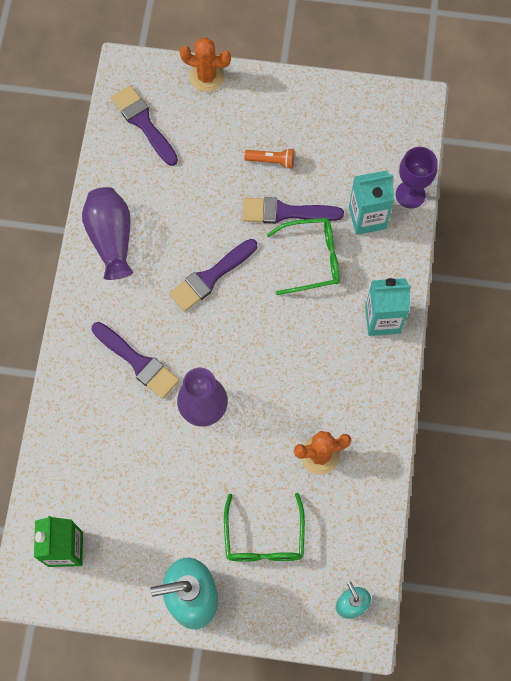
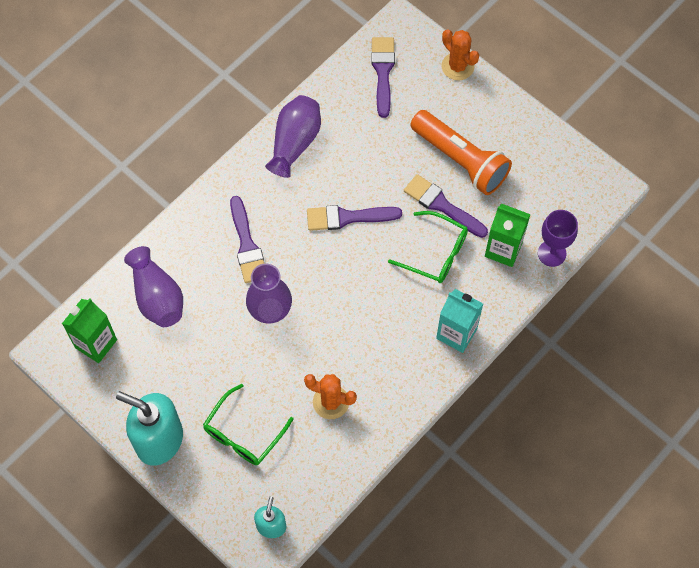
camera: 35 degrees right, 5 degrees down
(91, 466) = (157, 297): none -> purple vase
(271, 161) = (460, 160): orange flashlight -> orange flashlight, size x2.34
(367, 218) = (503, 249): turquoise carton -> green carton

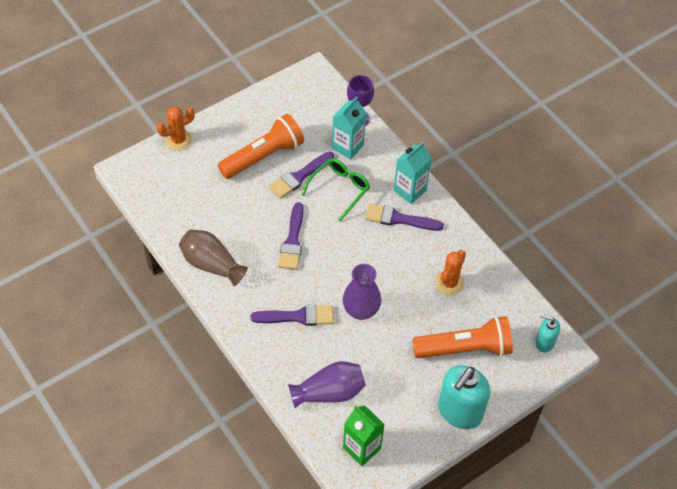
camera: 80 degrees left, 10 degrees down
(243, 434) = (465, 348): green glasses -> orange flashlight
(295, 142) = (211, 264): purple vase -> brown vase
(383, 72) = (165, 190): purple brush -> purple brush (399, 219)
(503, 249) = (347, 147): green carton -> turquoise carton

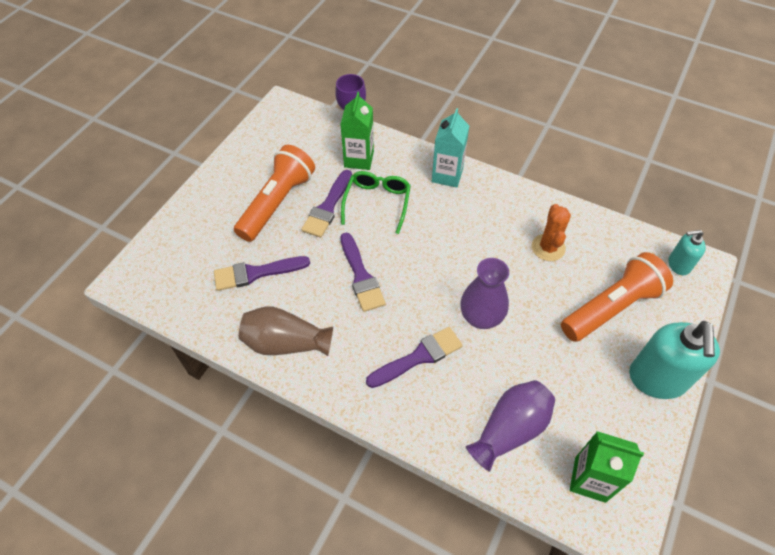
camera: 25 degrees left, 0 degrees up
(178, 140) = (172, 223): orange cactus -> none
(347, 147) = (359, 159): turquoise carton -> green carton
(399, 219) = (455, 206): purple brush -> purple brush (256, 273)

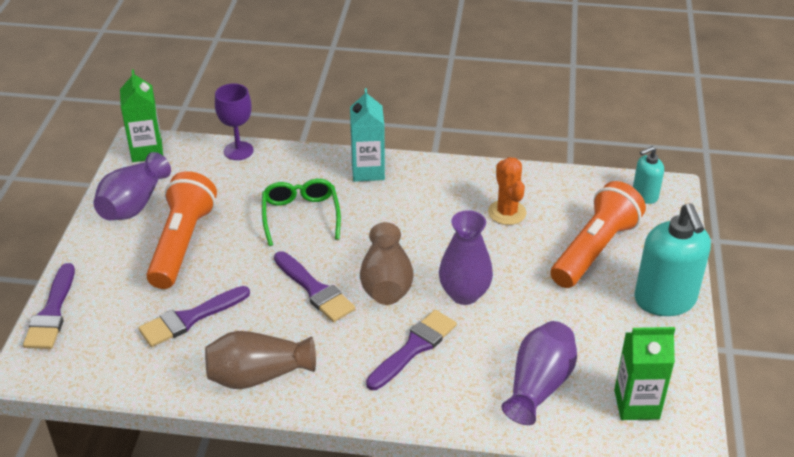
camera: 20 degrees left, 15 degrees down
(256, 157) = (134, 204): none -> purple vase
(328, 207) = (245, 233): purple brush -> purple brush (52, 312)
(359, 159) = (259, 178): green carton -> green carton (147, 151)
(420, 286) = (386, 282): none -> brown vase

